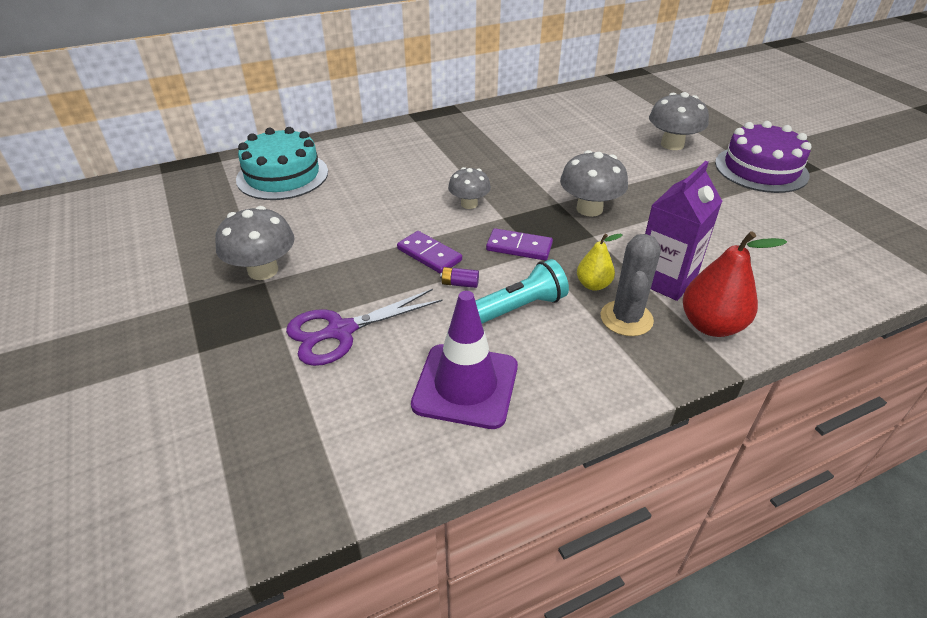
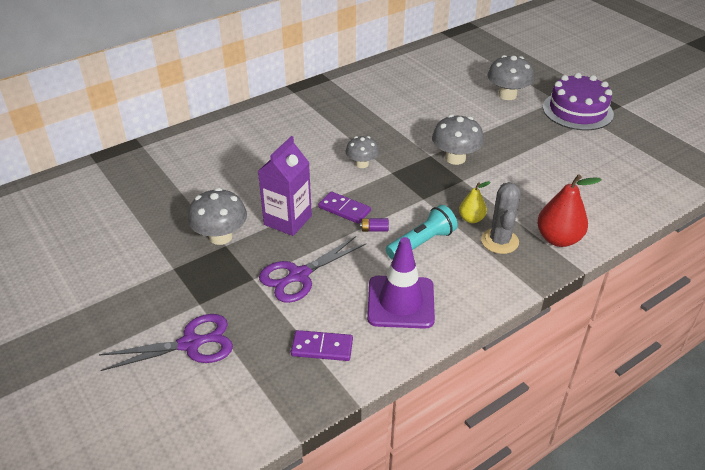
camera: 10 degrees left, 0 degrees up
(162, 405) = (191, 344): none -> purple scissors
(282, 175) = (201, 154): turquoise cake -> none
(519, 247) = (410, 196): purple domino -> purple domino (322, 348)
(665, 279) = (521, 209): purple carton -> purple carton (287, 220)

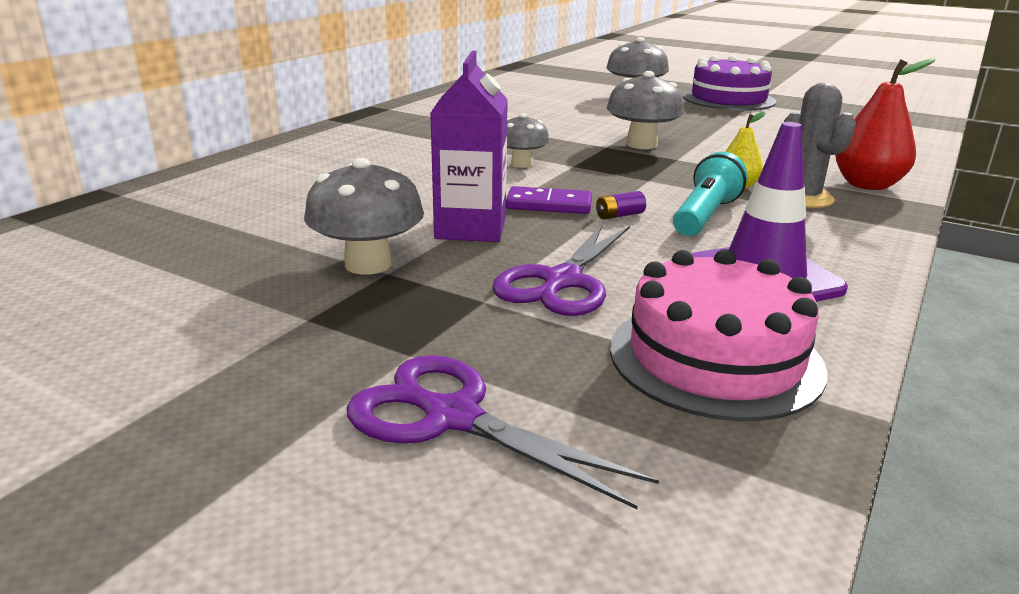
camera: 25 degrees left, 15 degrees down
(191, 344) = (451, 417): purple scissors -> purple scissors turned 105 degrees counterclockwise
(322, 348) = (715, 358): purple domino -> pink cake

